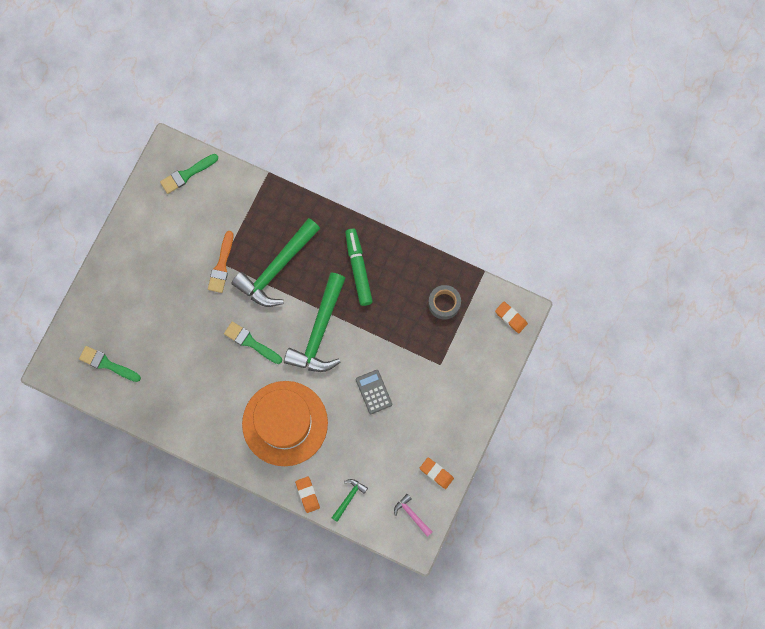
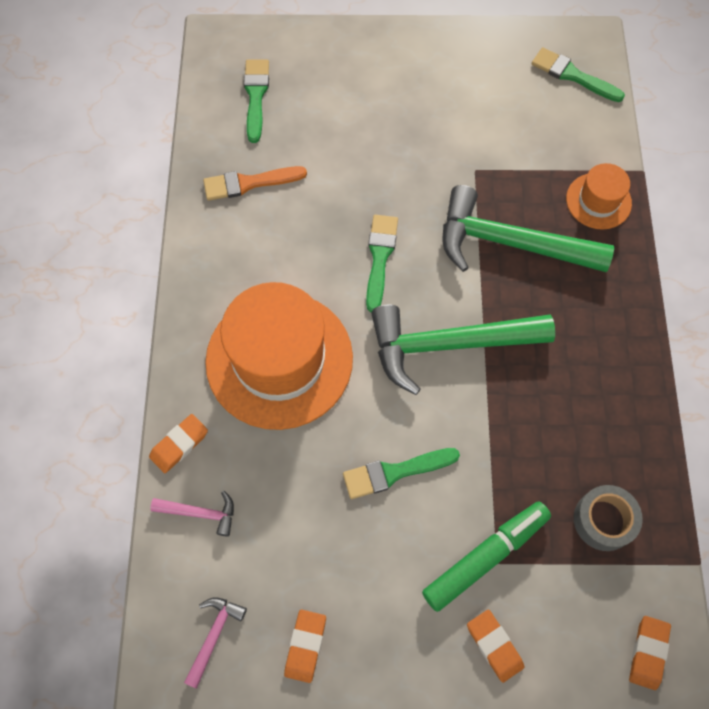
camera: 65 degrees right, 10 degrees down
(221, 265) = (471, 171): orange brush -> orange brush (249, 183)
(275, 207) = (598, 201): none -> orange hat
(349, 498) = (200, 513): green hammer -> pink hammer
(358, 268) = (579, 357): green marker -> green marker (485, 556)
(373, 392) = (395, 472): grey calculator -> green brush
(476, 385) = (494, 646): none -> orange eraser

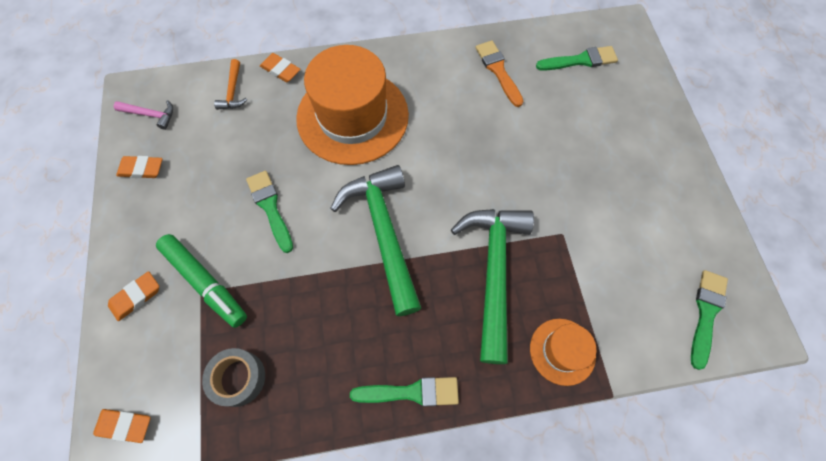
camera: 80 degrees right, 0 degrees up
(200, 513) = (233, 91): pink hammer -> orange hammer
(380, 257) = (454, 170): green brush -> green brush (411, 392)

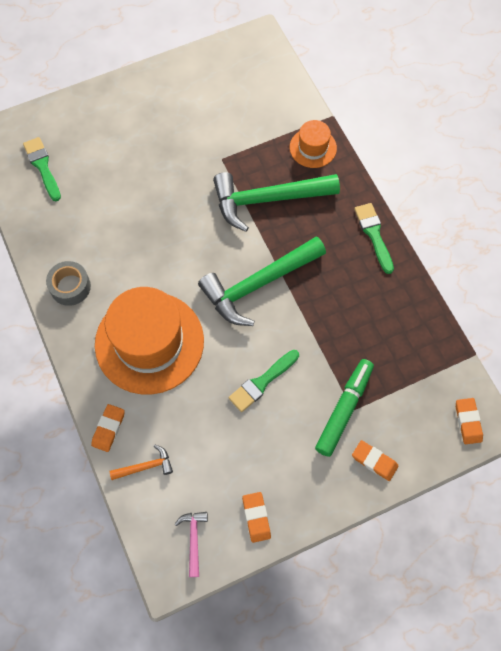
camera: 105 degrees left, 0 degrees up
(238, 378) = (406, 353): grey tape -> grey tape (70, 287)
(498, 71) = (68, 230): orange brush -> none
(706, 314) = (257, 67): green brush -> none

